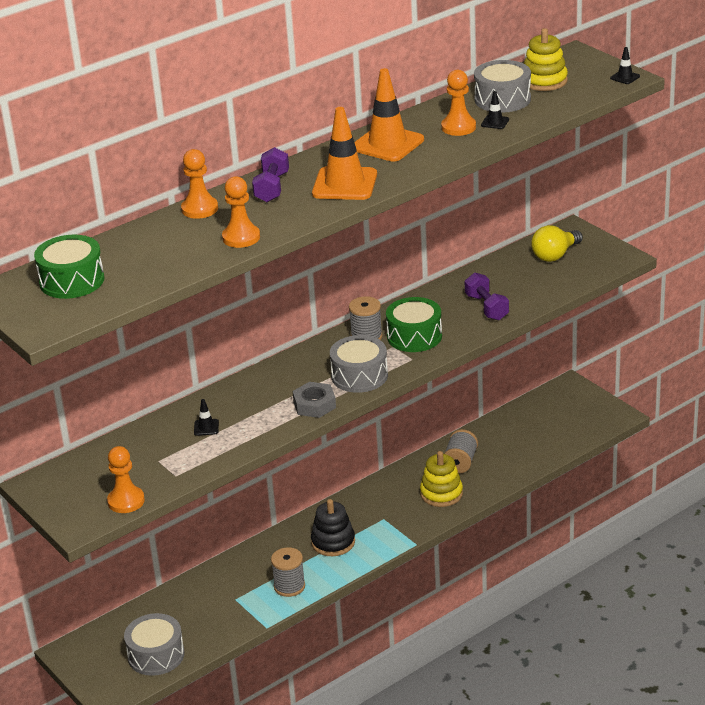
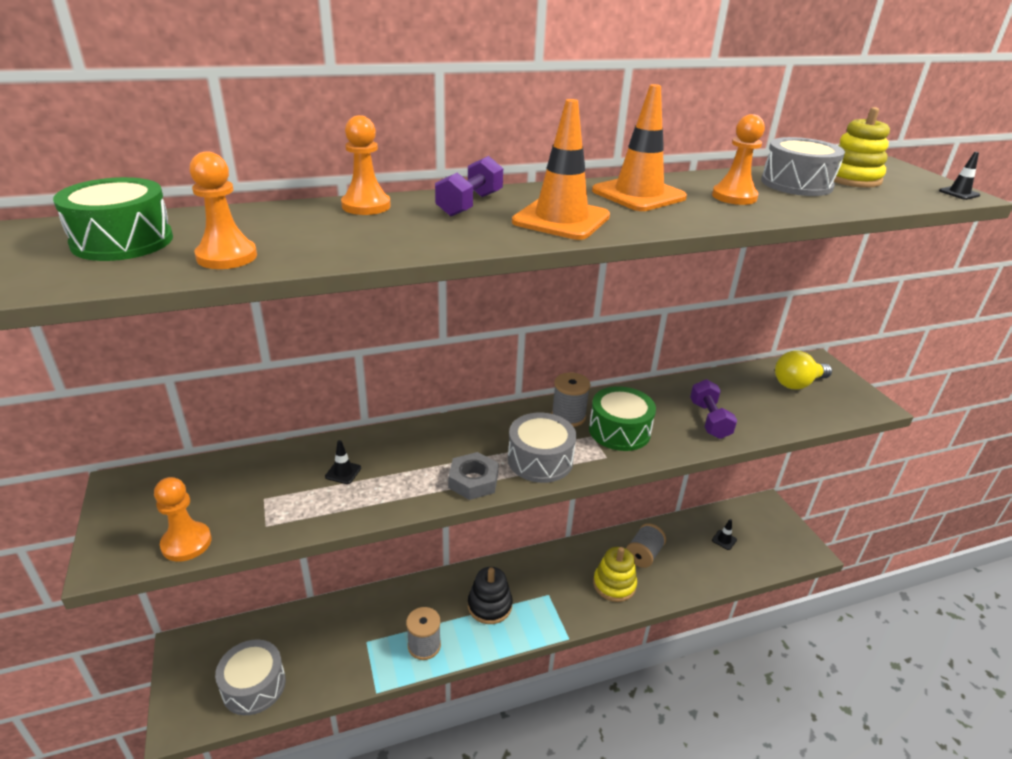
camera: 15 degrees right, 0 degrees up
(241, 237) = (382, 244): orange pawn -> orange pawn (227, 256)
(495, 122) = (783, 201): black traffic cone -> black traffic cone (724, 540)

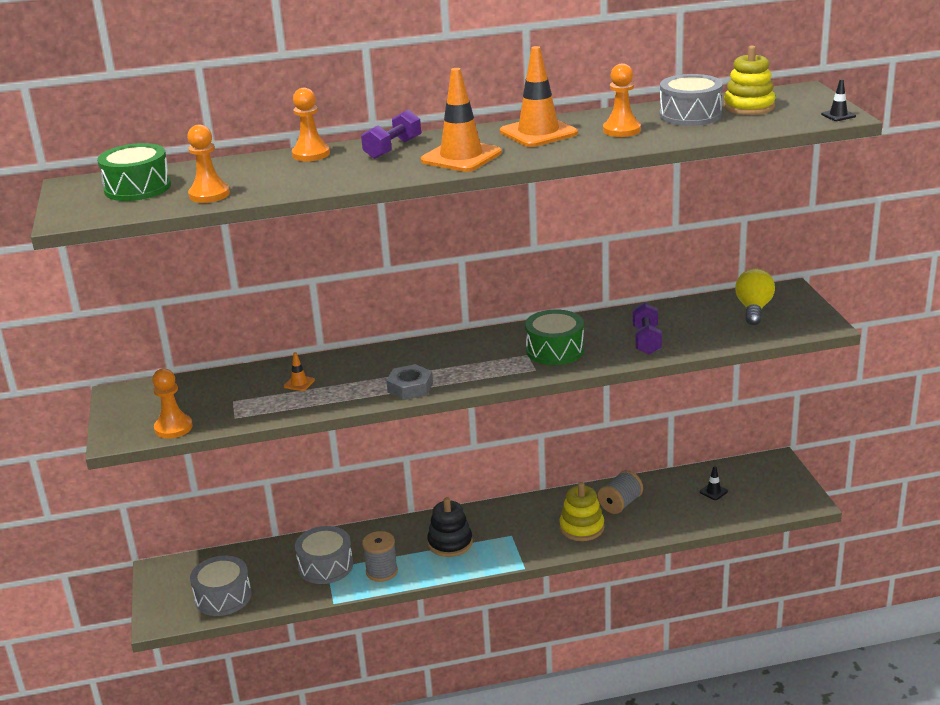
camera: 10 degrees right, 5 degrees down
(343, 472) = (299, 383): black traffic cone -> orange traffic cone
(540, 460) = (473, 372): grey drum -> grey drum (325, 566)
(568, 416) = (510, 340): grey spool -> none
(797, 384) = (753, 309): yellow light bulb -> yellow light bulb turned 120 degrees clockwise

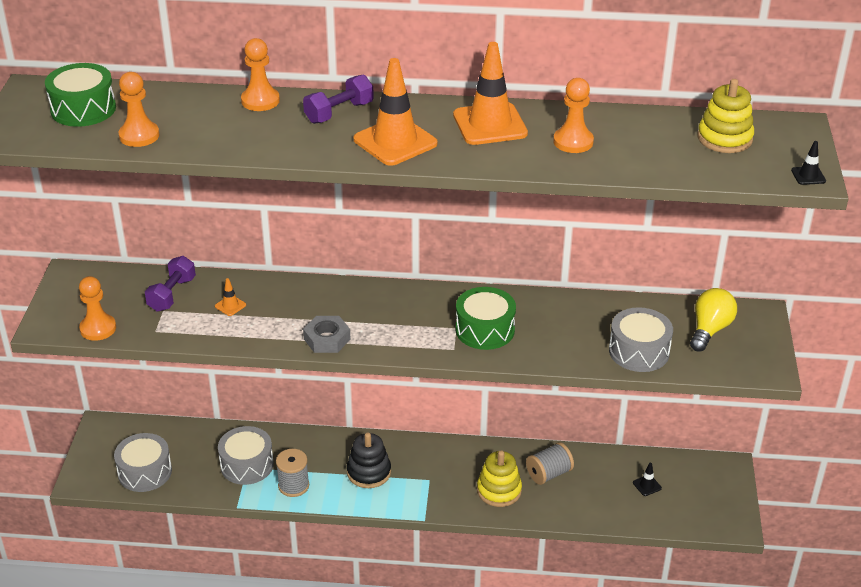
camera: 15 degrees right, 10 degrees up
(646, 340) = (580, 341): purple dumbbell -> purple dumbbell (172, 294)
(690, 115) = (656, 136): grey drum -> grey drum (639, 351)

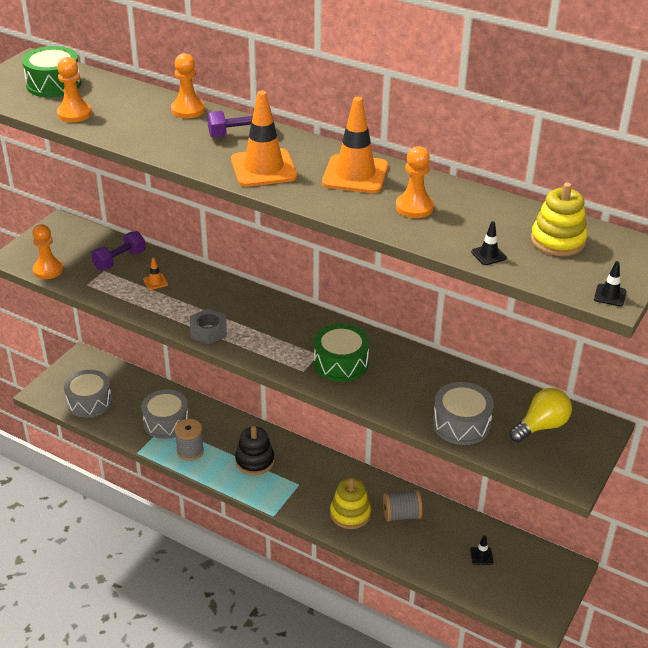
camera: 25 degrees right, 0 degrees up
(677, 168) = (488, 255): none -> black traffic cone

